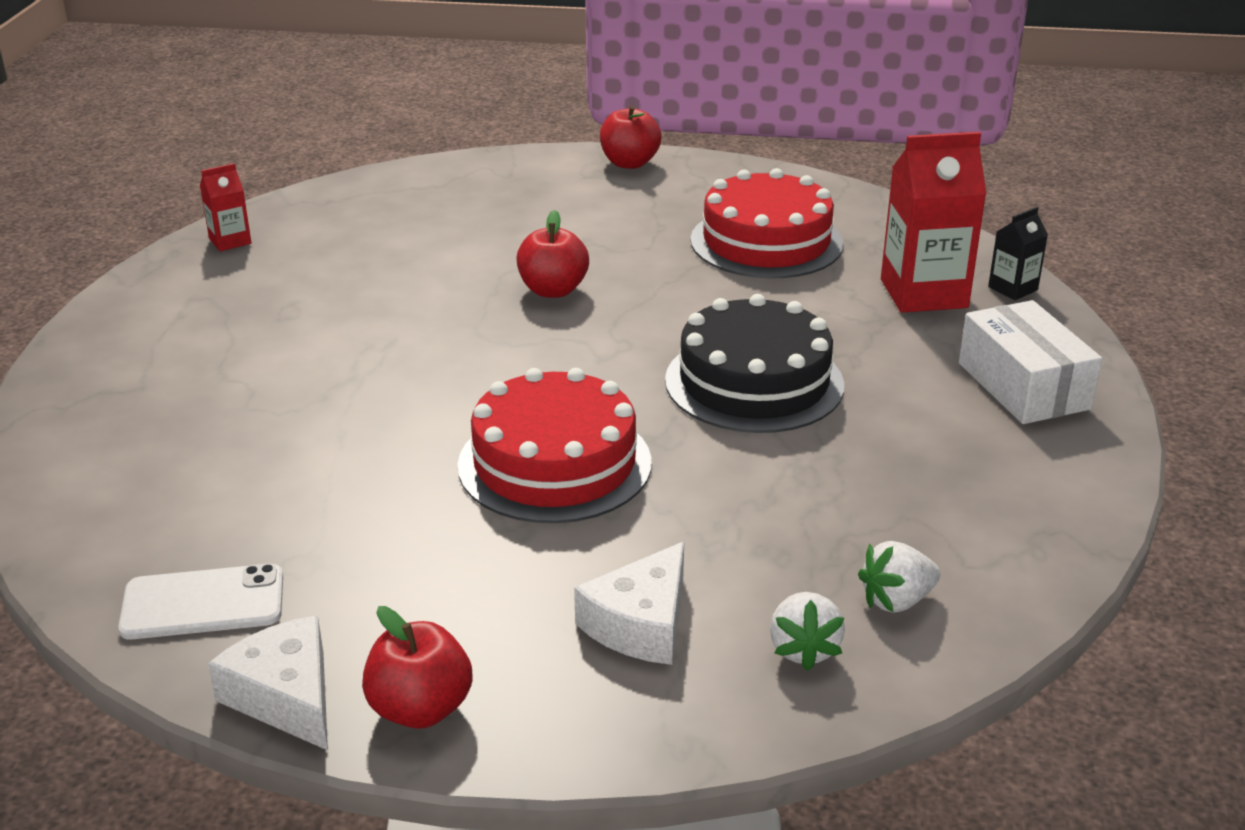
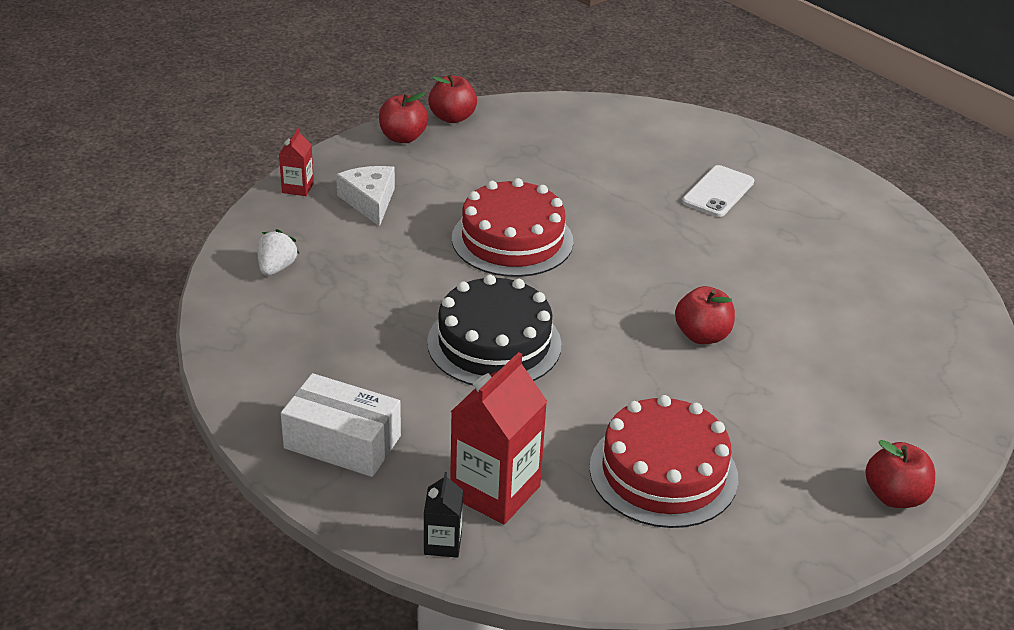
camera: 130 degrees right, 5 degrees up
(203, 603) = (535, 122): white phone -> white phone (718, 192)
(230, 241) = (919, 253): red carton -> red carton (298, 188)
(286, 696) = (452, 117): white cheese -> red apple
(803, 649) = (293, 227): white strawberry -> none

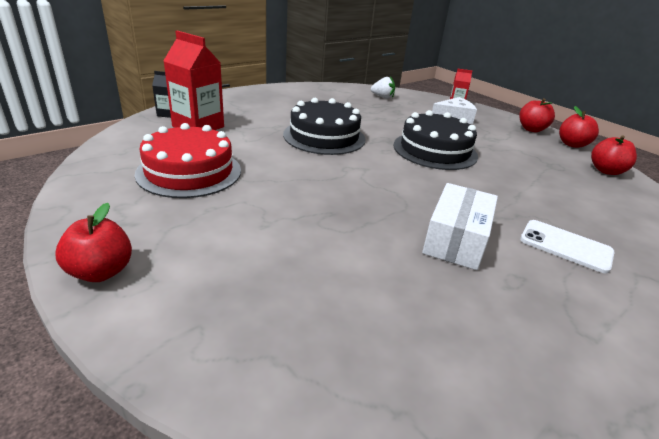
camera: 90 degrees right, 5 degrees down
(342, 442) = (249, 101): white box -> white box (456, 240)
(512, 240) = (435, 150): red cake -> black cake
(702, 335) = (336, 206): red apple -> red apple (606, 171)

